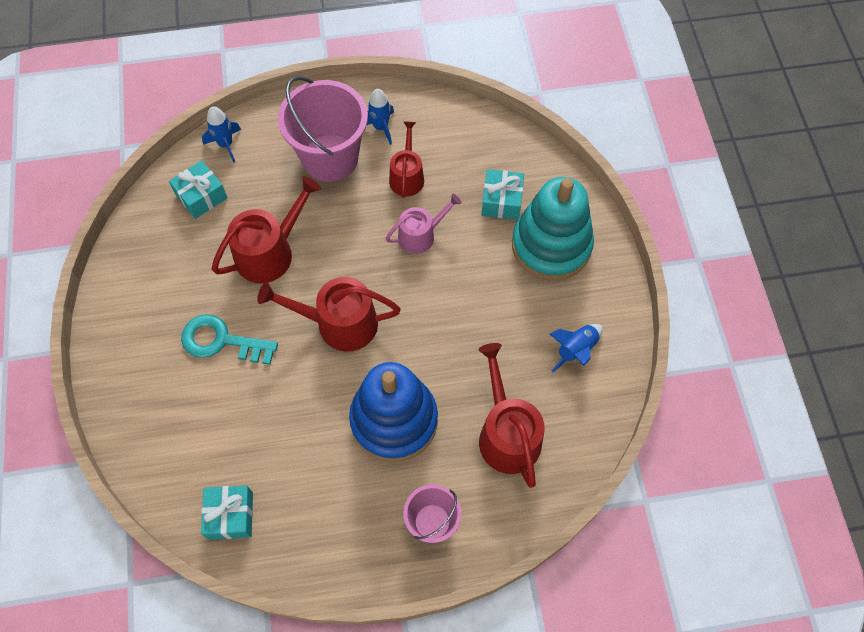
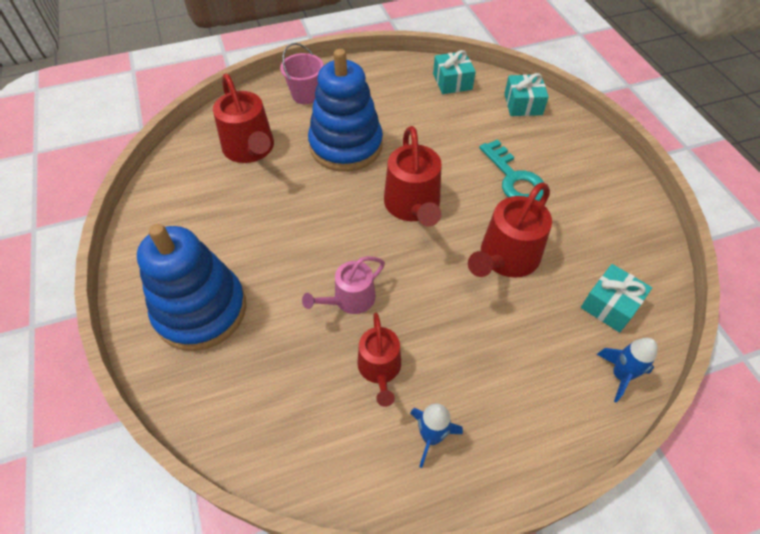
camera: 170 degrees right, 10 degrees down
(221, 341) = (514, 178): turquoise key -> turquoise key turned 60 degrees clockwise
(330, 158) = (483, 378): pink bucket -> none
(339, 323) = (413, 206): red watering can -> red watering can turned 90 degrees clockwise
(501, 201) = (259, 355): turquoise gift -> turquoise gift (523, 104)
(551, 245) = (201, 310): turquoise stacking toy -> blue stacking toy
(576, 350) = (184, 215): blue rocket -> none

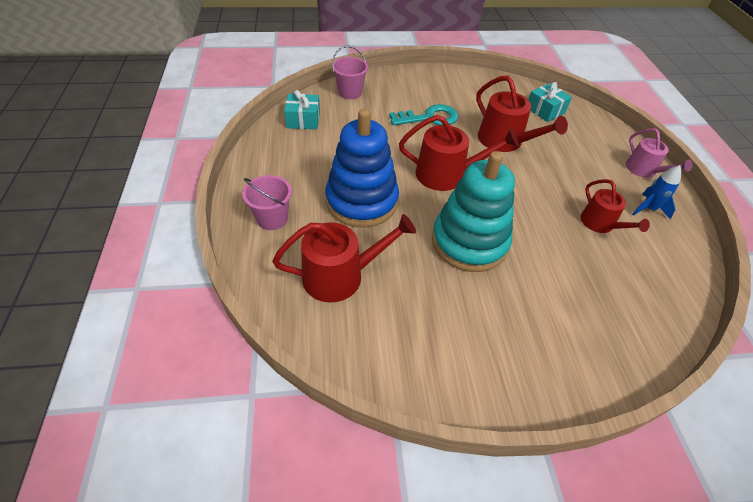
camera: 80 degrees left, 5 degrees down
(201, 310) = (551, 336): blue stacking toy -> none
(312, 235) = (469, 242): none -> turquoise stacking toy
(350, 299) = (539, 229): pink watering can -> pink watering can (644, 170)
(380, 368) = (600, 224): red watering can -> red watering can turned 60 degrees clockwise
(523, 104) = (350, 92): turquoise gift -> pink bucket
(620, 375) = (594, 122): blue rocket -> none

